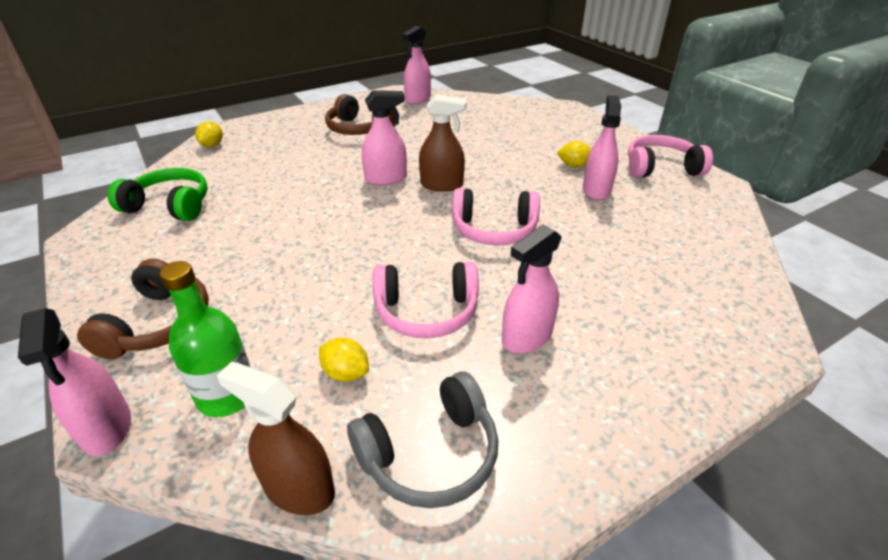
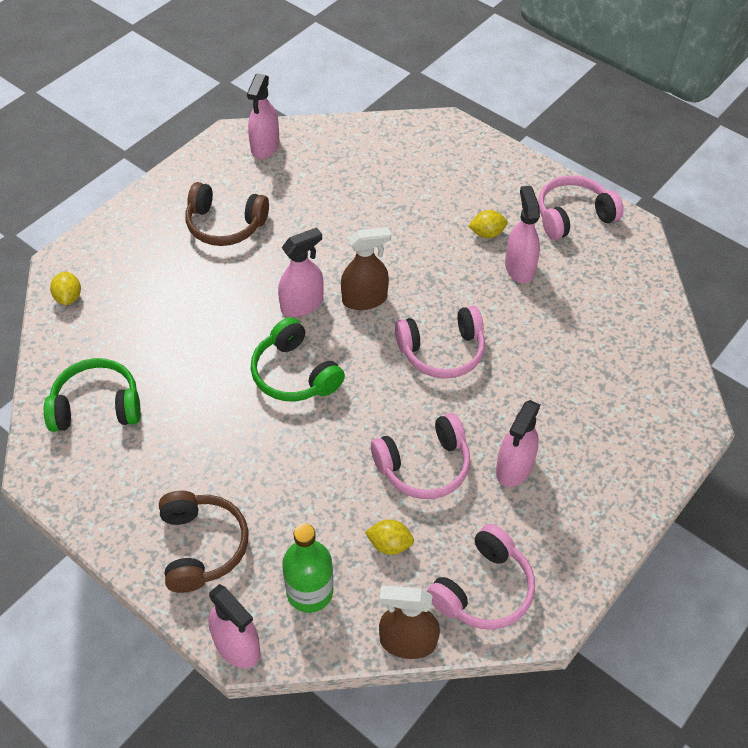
camera: 20 degrees left, 15 degrees up
(348, 218) = (294, 374): none -> green headphones
(430, 454) = (483, 589): grey headphones -> pink headphones

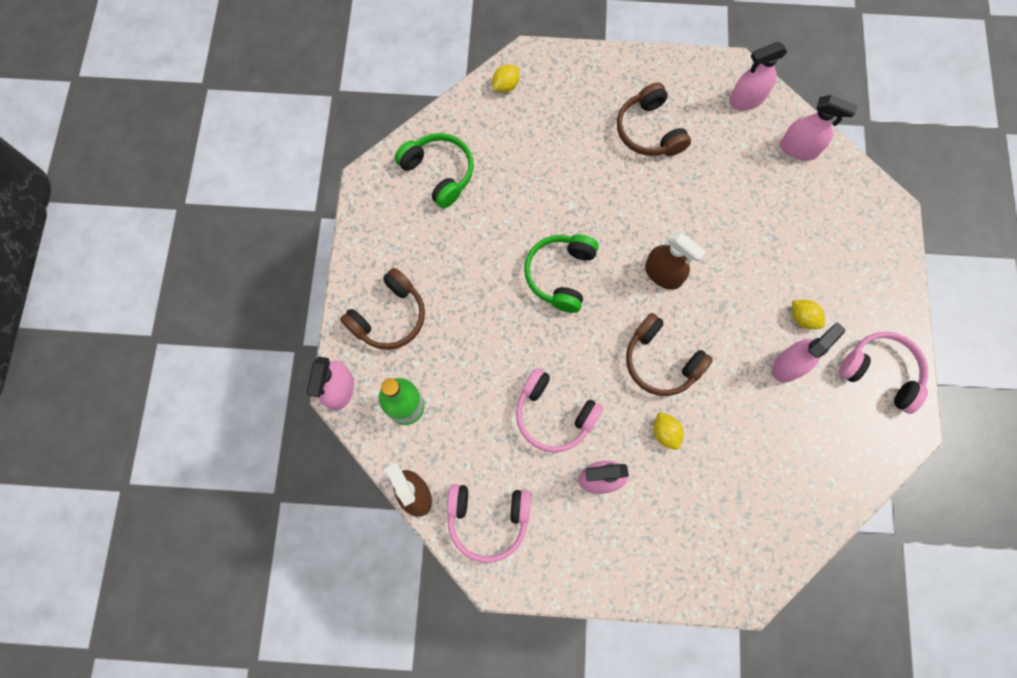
camera: 55 degrees right, 20 degrees up
(302, 304) = (623, 235): pink spray bottle -> pink spray bottle (799, 149)
(389, 544) = (476, 434): yellow lemon -> yellow lemon (665, 433)
(442, 351) = (661, 361): pink headphones -> brown headphones

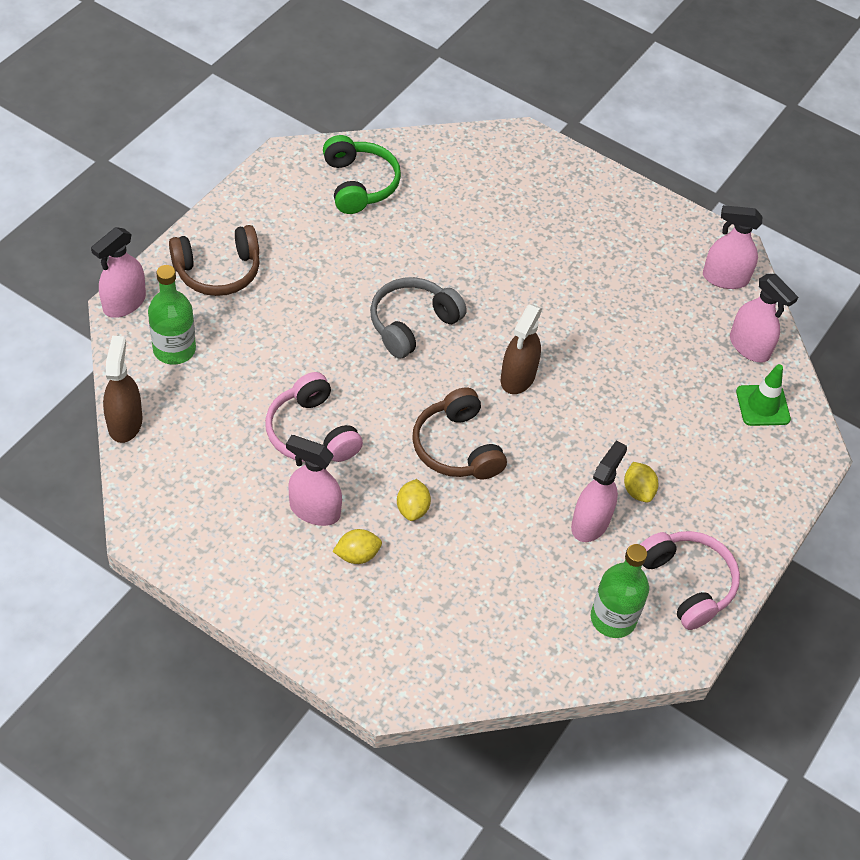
camera: 25 degrees right, 20 degrees down
(488, 519) = (177, 481): pink headphones -> none
(505, 86) = (481, 148): yellow lemon -> yellow lemon (357, 555)
(560, 275) = (412, 324): green headphones -> grey headphones
(649, 131) = (599, 254): brown headphones -> none
(663, 274) = (518, 377): brown spray bottle -> brown spray bottle turned 45 degrees clockwise
(788, 365) = (590, 523): pink spray bottle -> pink spray bottle turned 45 degrees counterclockwise
(837, 193) = (762, 405): none -> green traffic cone
(852, 433) = (613, 618): none -> green bottle

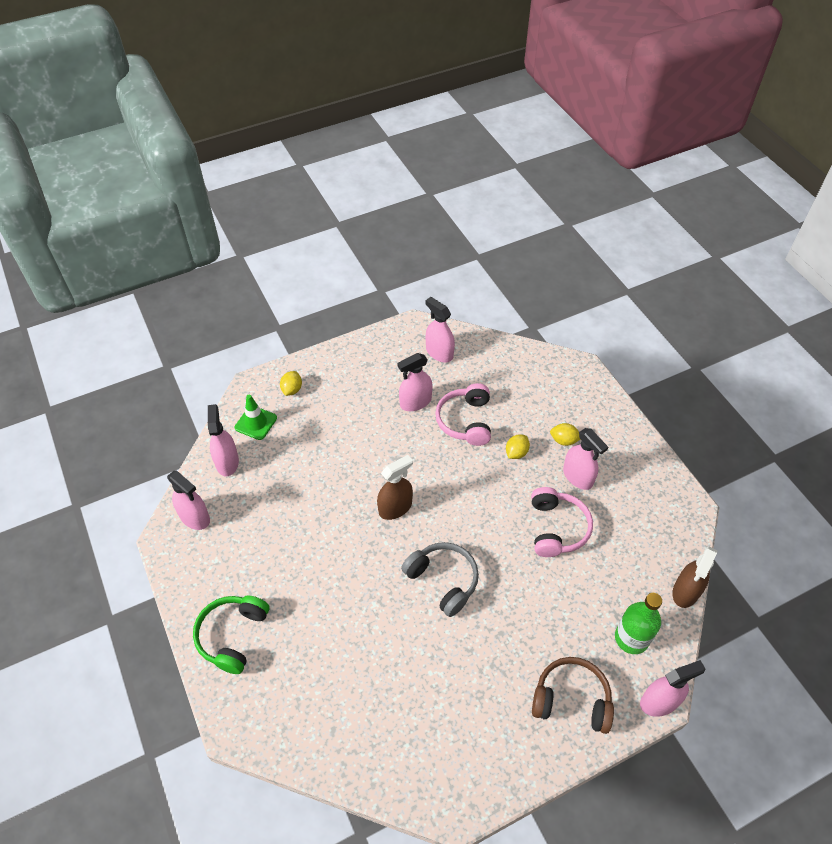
camera: 145 degrees left, 0 degrees up
(359, 184) = (409, 742): green headphones -> green headphones (233, 635)
(412, 324) = (443, 580): grey headphones -> grey headphones turned 120 degrees counterclockwise
(457, 447) = (466, 478): brown headphones -> none
(613, 618) = (439, 353): green bottle -> pink spray bottle
(638, 491) = (374, 407): yellow lemon -> yellow lemon (292, 389)
(687, 583) = (386, 352): pink headphones -> pink headphones (465, 421)

